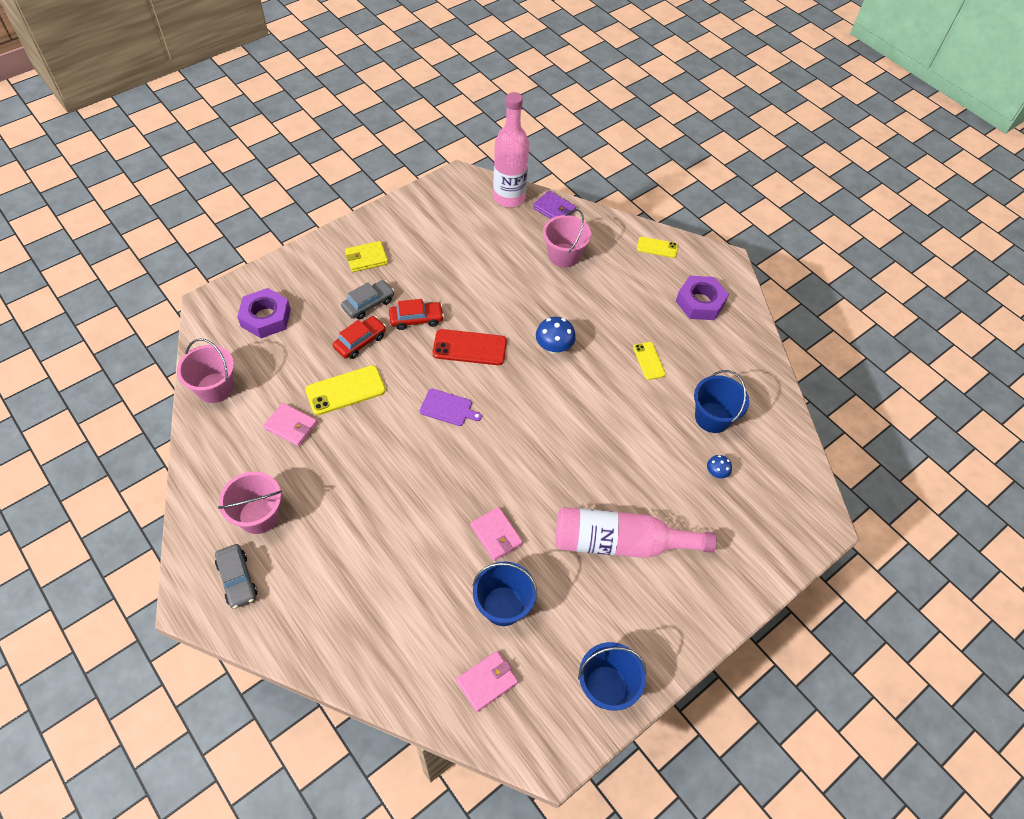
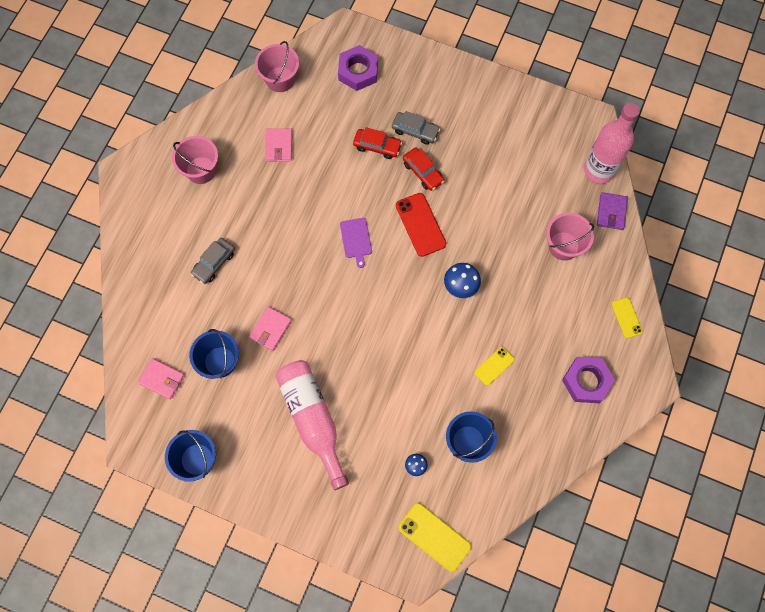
camera: 65 degrees right, 15 degrees up
(237, 579) = (151, 187): grey car -> grey car (214, 263)
(345, 390) = (329, 162): yellow phone -> yellow phone (434, 537)
(366, 258) = (458, 103): yellow wallet -> none

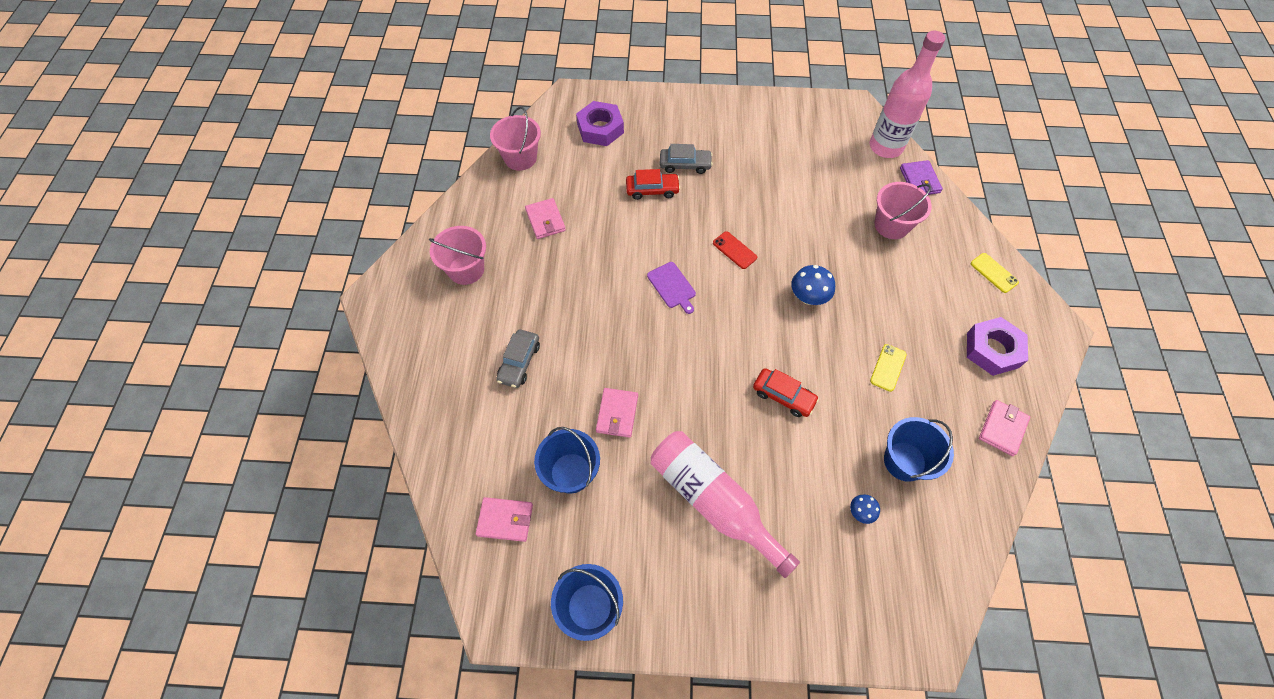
camera: 20 degrees left, 10 degrees down
(420, 225) = (734, 250): red phone -> red phone, size x0.61
(423, 172) = (712, 200): red car -> red car (783, 396)
(434, 537) = (927, 592): yellow phone -> none
(557, 445) = (1002, 429): none -> pink wallet

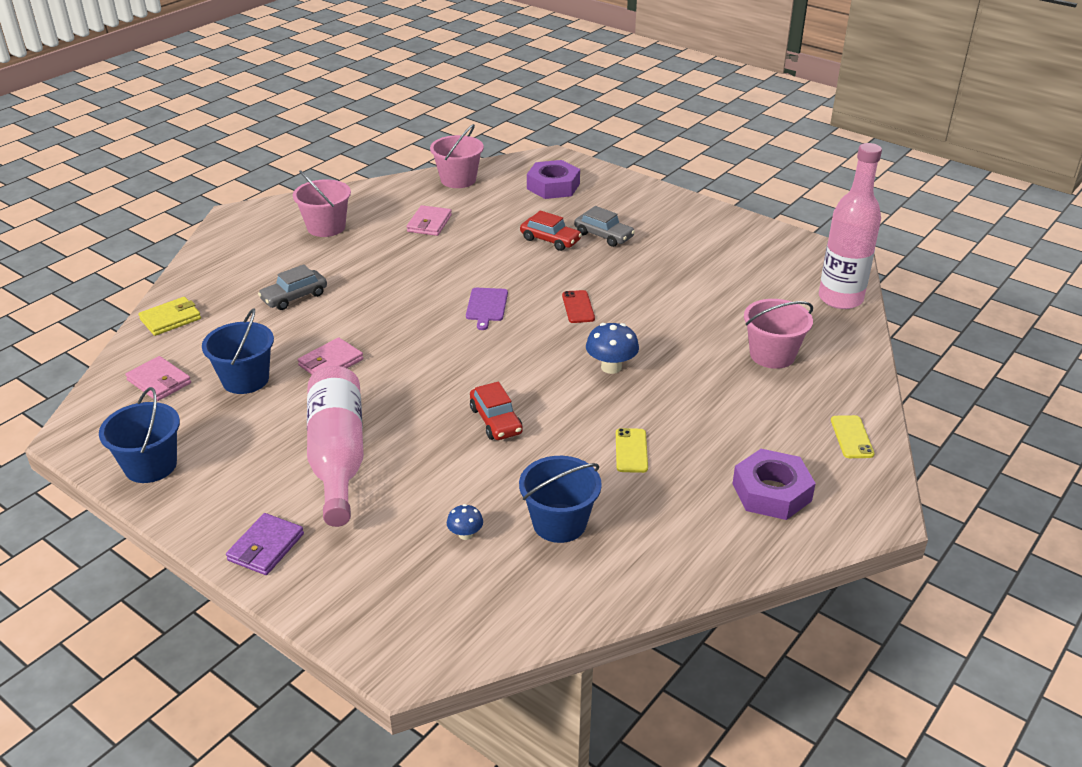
camera: 35 degrees right, 25 degrees down
(442, 448) = (170, 319): none -> yellow wallet
(888, 367) = (631, 451): yellow phone -> yellow phone turned 60 degrees counterclockwise
(919, 180) = (850, 336): purple wallet -> purple wallet (266, 547)
(1002, 429) = (703, 554): pink wallet -> none

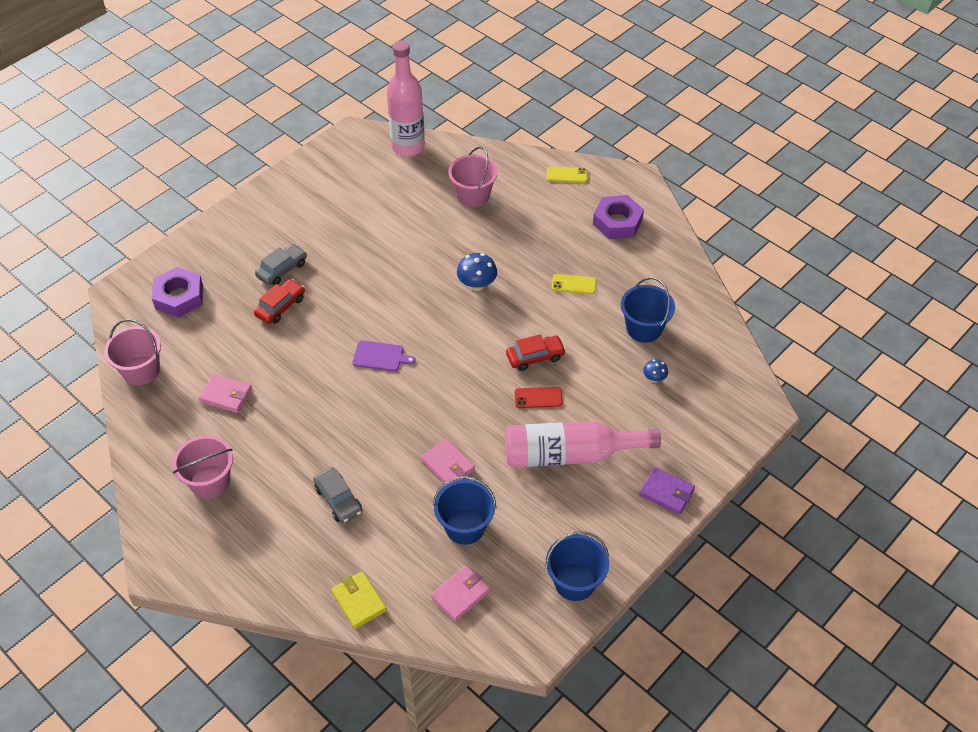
camera: 85 degrees left, 15 degrees up
(578, 307) = (392, 297): red phone -> red phone (538, 398)

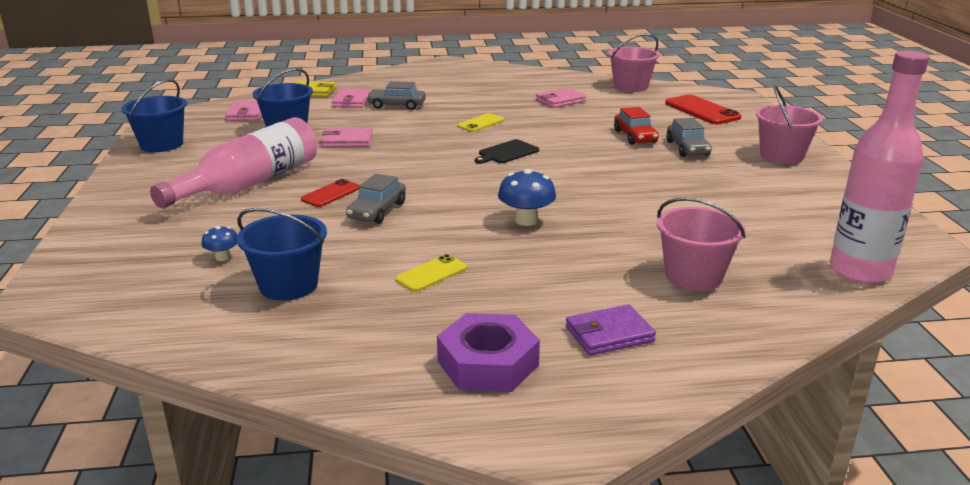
camera: 130 degrees right, 25 degrees down
(179, 297) = (702, 110): purple nut -> red phone
(210, 481) = (487, 82): pink bucket -> pink bucket (781, 156)
(357, 544) = (352, 101): none -> pink wallet
(380, 356) = (506, 152): purple cutting board -> black cutting board
(535, 357) = (377, 211): red car -> grey car
(566, 175) = (655, 371): yellow phone -> yellow phone (481, 123)
(666, 492) = (121, 204): purple wallet -> purple wallet (609, 334)

